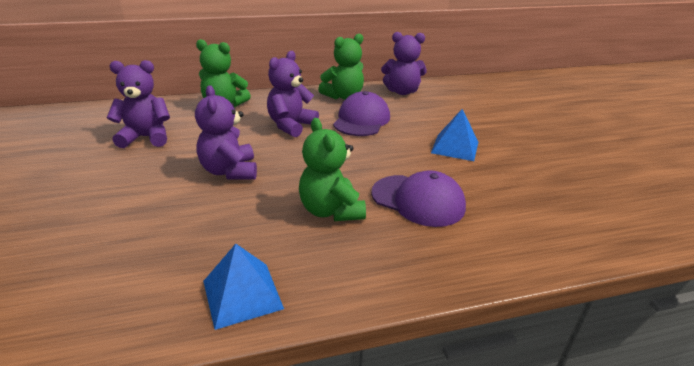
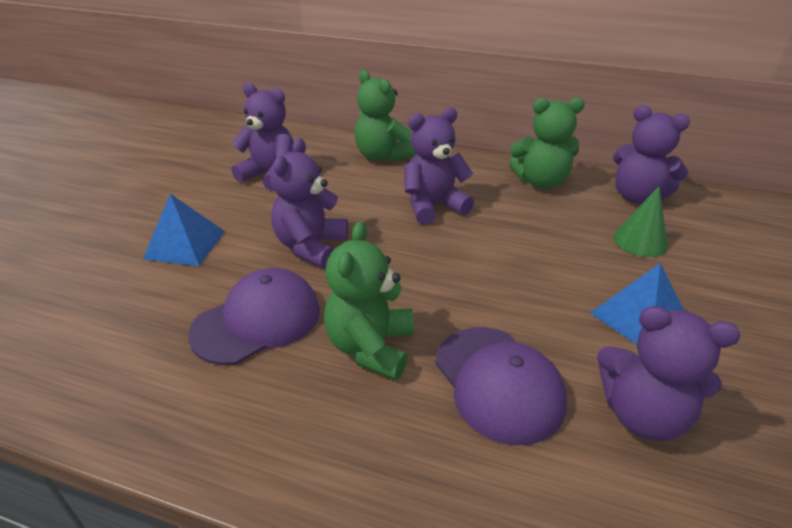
camera: 35 degrees right, 5 degrees up
(242, 294) = (183, 412): blue pyramid -> blue pyramid (185, 244)
(361, 120) = (533, 226): purple cap -> purple cap (257, 321)
(423, 112) = (640, 241): none -> green cone
(494, 188) = (642, 415): none -> purple teddy bear

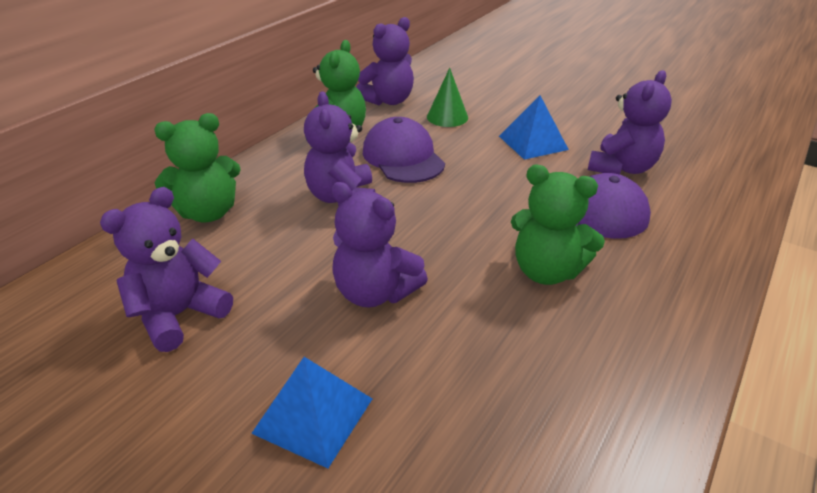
camera: 75 degrees left, 0 degrees up
(257, 321) = (495, 346): purple cap -> purple cap (403, 157)

